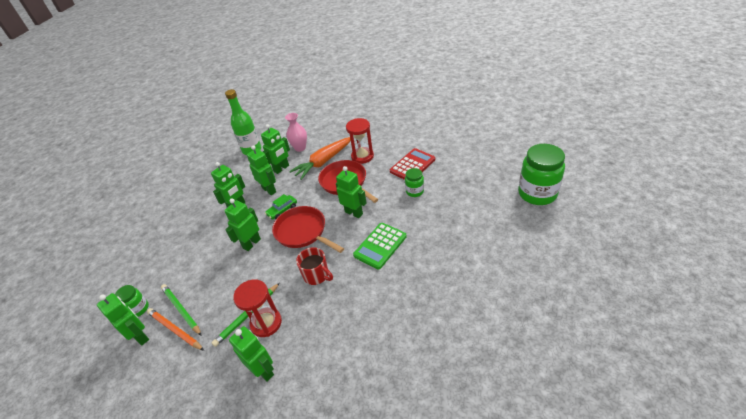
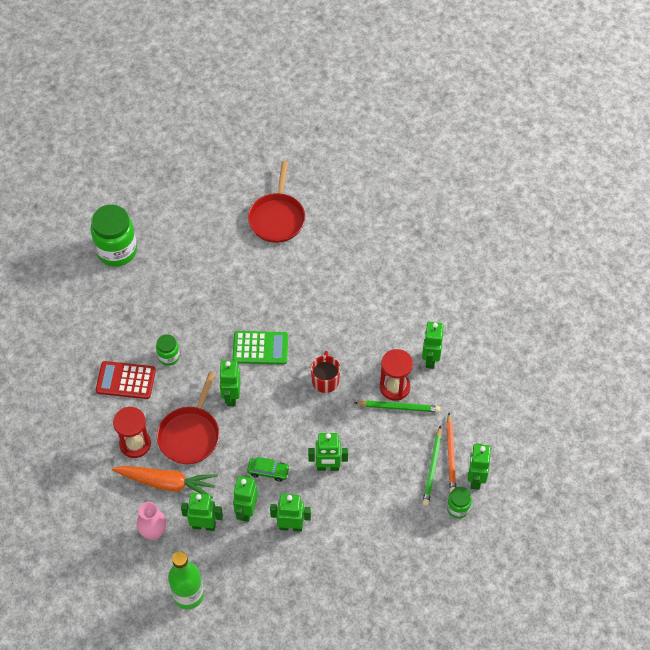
camera: 130 degrees left, 15 degrees up
(302, 232) = (284, 428): red pan -> red pan (277, 218)

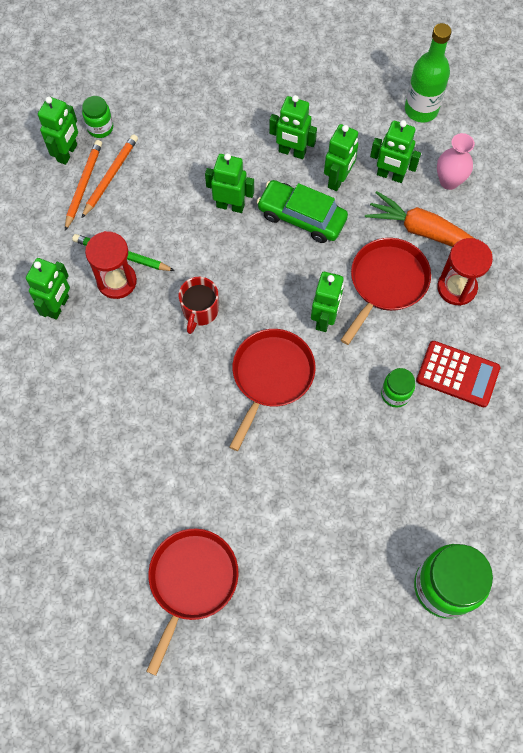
camera: 165 degrees left, 10 degrees up
(260, 348) = (271, 376): green calculator -> red pan
(268, 471) = (302, 217): green car -> green car, size x1.76
(432, 468) = (110, 176): green pencil -> orange pencil

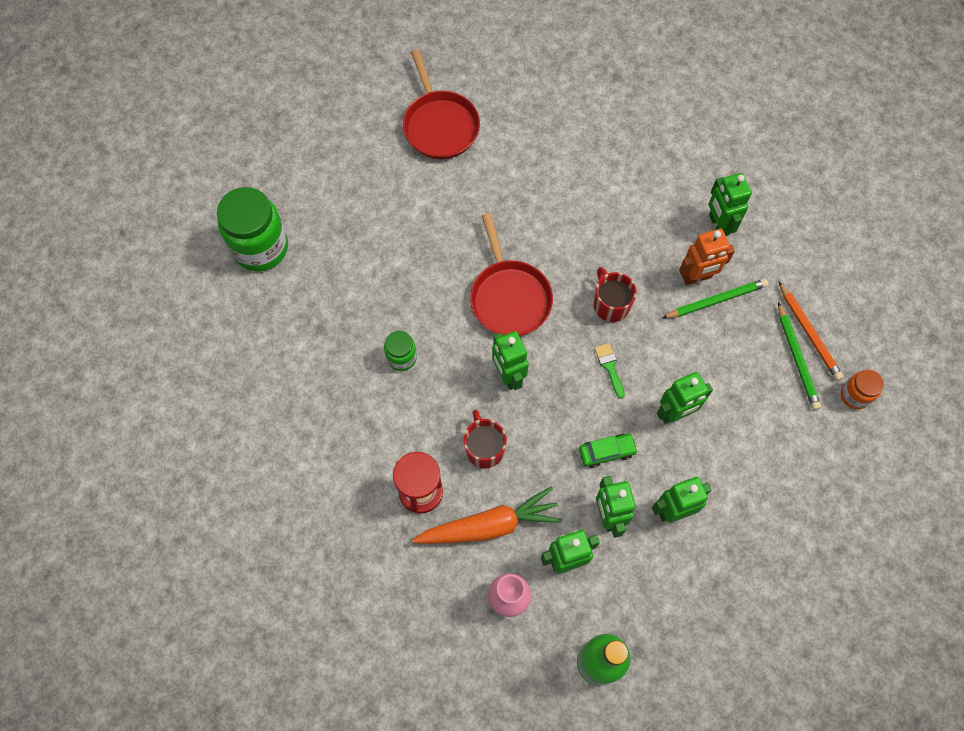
camera: 140 degrees right, 0 degrees up
(67, 153) = (853, 350): green robot -> none
(100, 128) = (854, 395): green jar -> orange jar
(110, 176) = (797, 358): orange pencil -> green pencil
(117, 281) = (697, 277): red hourglass -> orange robot
(245, 268) = (609, 367): none -> green brush
(302, 217) = (607, 452): green car -> green car, size x0.57
(386, 282) = (484, 448): red pan -> red mug
(457, 374) = (363, 413): red calculator -> none

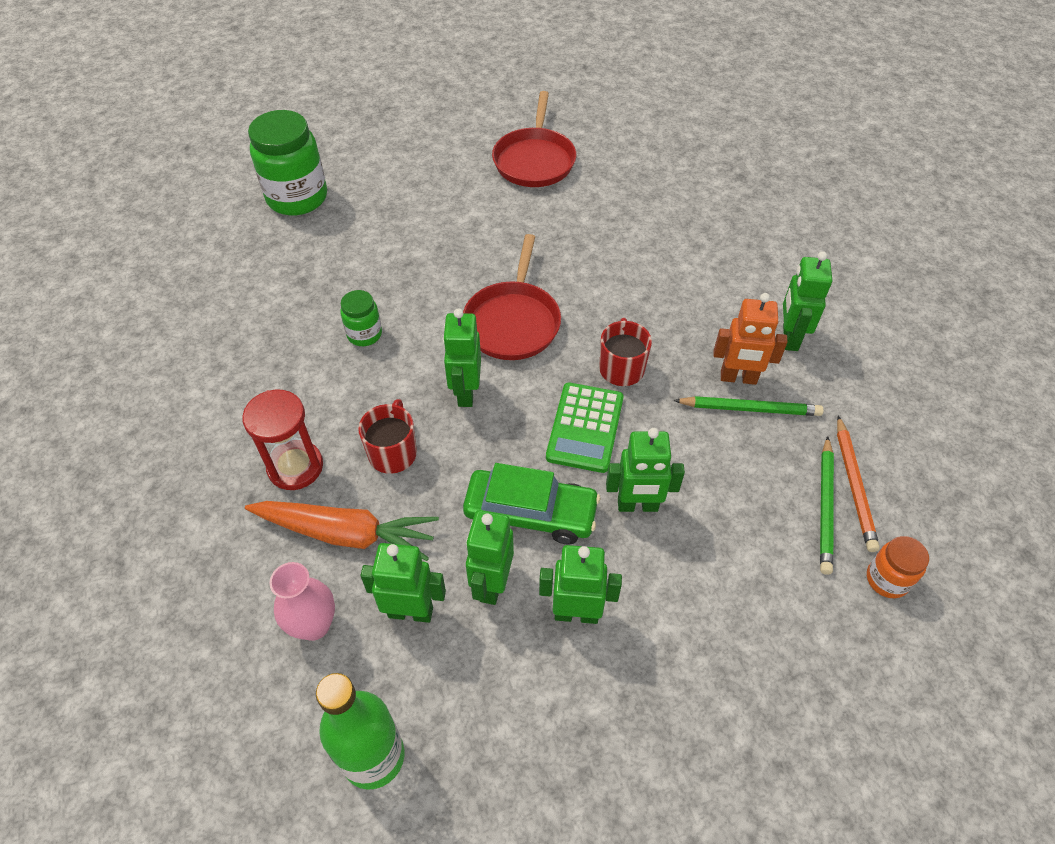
camera: 25 degrees right, 15 degrees down
(607, 452) = (530, 513): green car -> green car, size x1.76
(609, 367) = (585, 428): green brush -> green calculator

